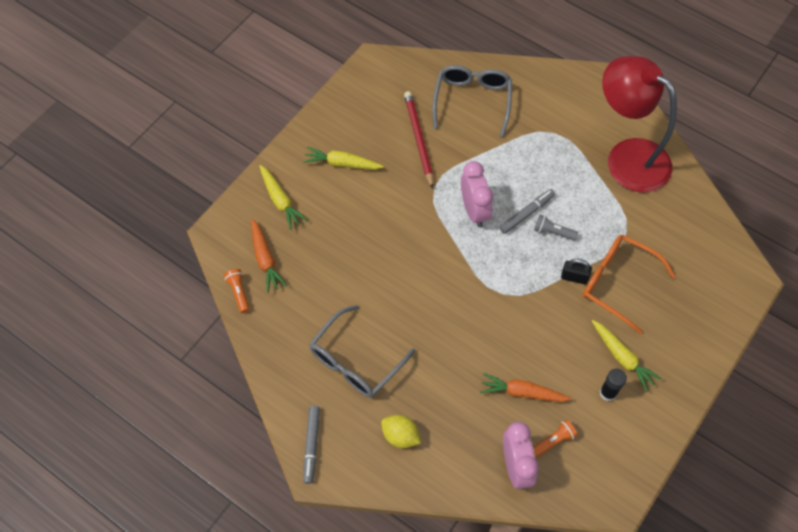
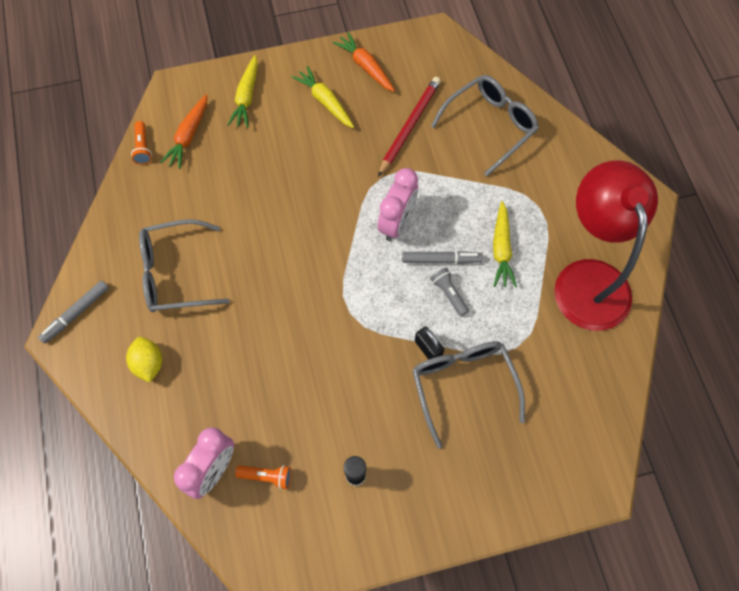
camera: 40 degrees right, 5 degrees up
(239, 293) = (143, 148): orange flashlight -> orange flashlight turned 150 degrees clockwise
(522, 392) = (282, 412): orange carrot -> orange carrot (365, 67)
(617, 283) = (463, 385): orange glasses -> grey glasses
(622, 357) = (400, 455): yellow carrot -> yellow carrot (501, 249)

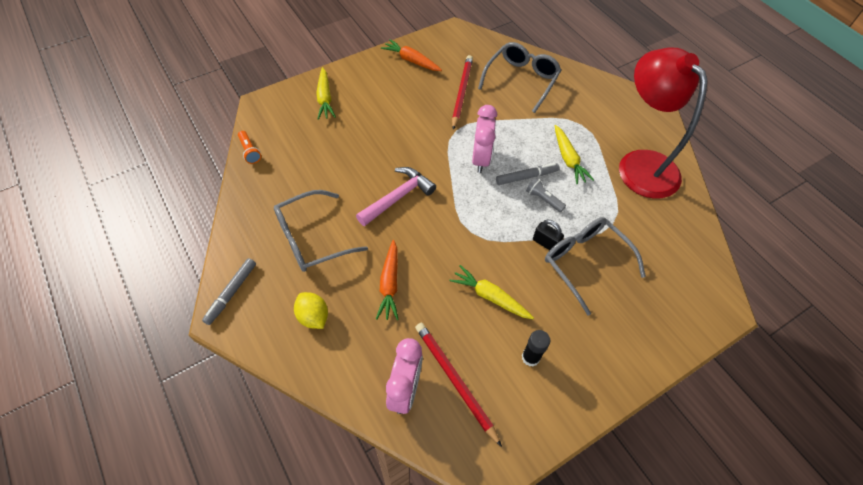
camera: 20 degrees left, 10 degrees down
(188, 136) = (286, 135): orange carrot -> orange carrot (389, 284)
(267, 476) = (455, 381): orange flashlight -> red pencil
(284, 247) = (398, 197): none -> pink hammer
(325, 102) = (389, 89): yellow carrot -> yellow carrot (490, 297)

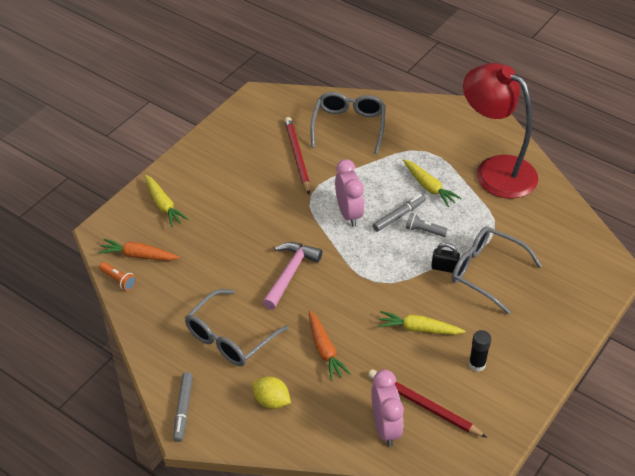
camera: 20 degrees left, 10 degrees down
(411, 61) = (229, 140): orange carrot -> orange carrot (138, 256)

